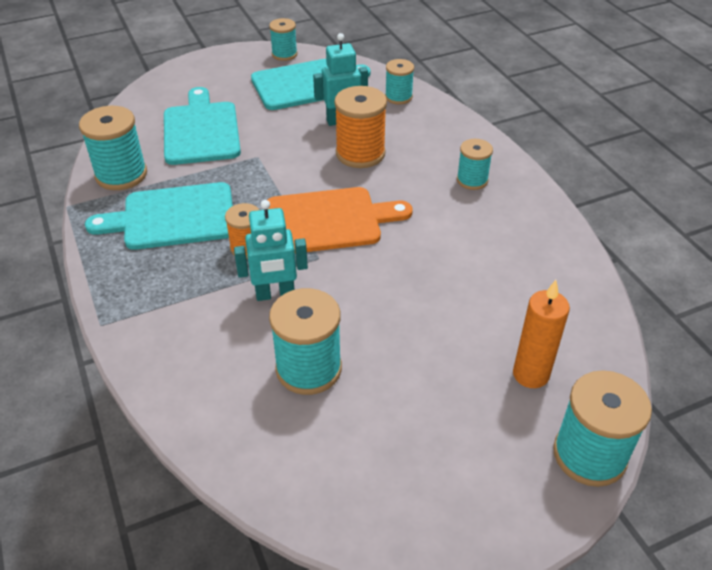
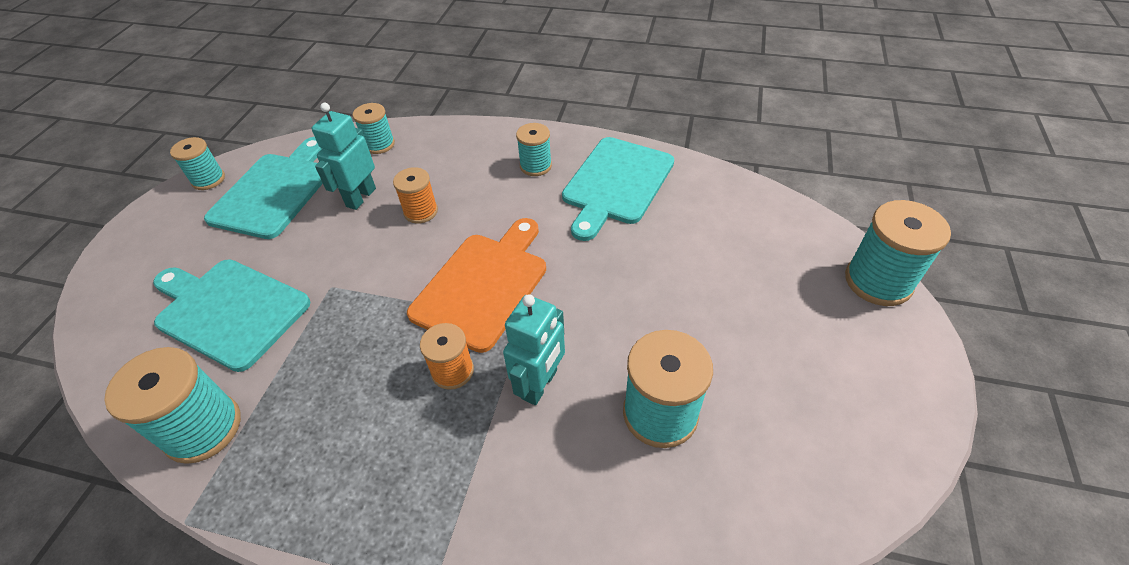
camera: 50 degrees left, 5 degrees up
(173, 217) = (335, 414): turquoise cutting board -> turquoise cutting board (616, 184)
(360, 153) = (421, 212): orange spool -> orange spool, size x0.61
(530, 374) = (777, 264): orange candle -> none

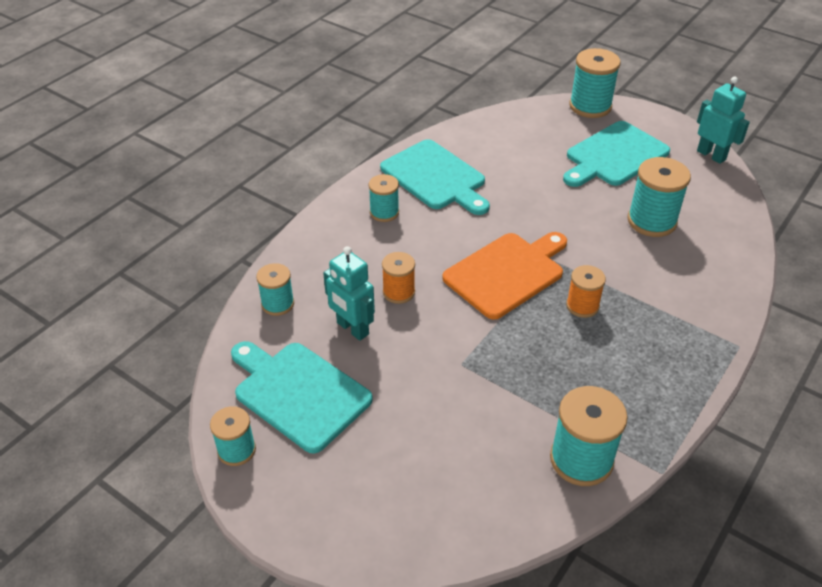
camera: 70 degrees left, 5 degrees down
(229, 310) = (455, 438): turquoise cutting board -> turquoise cutting board (614, 156)
(483, 285) = (507, 273): orange cutting board -> orange cutting board turned 90 degrees clockwise
(540, 385) = (611, 266): turquoise robot -> turquoise robot (711, 155)

